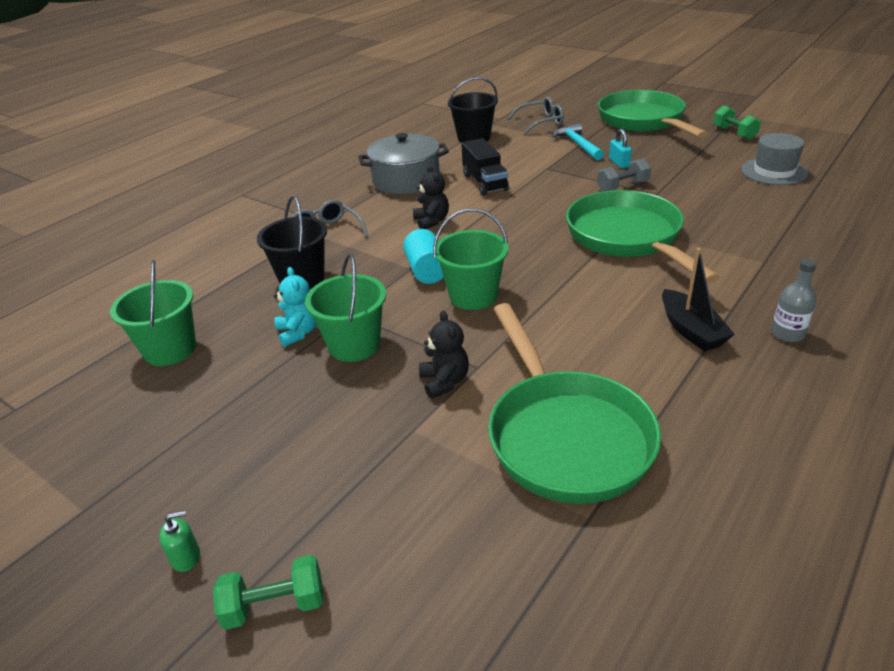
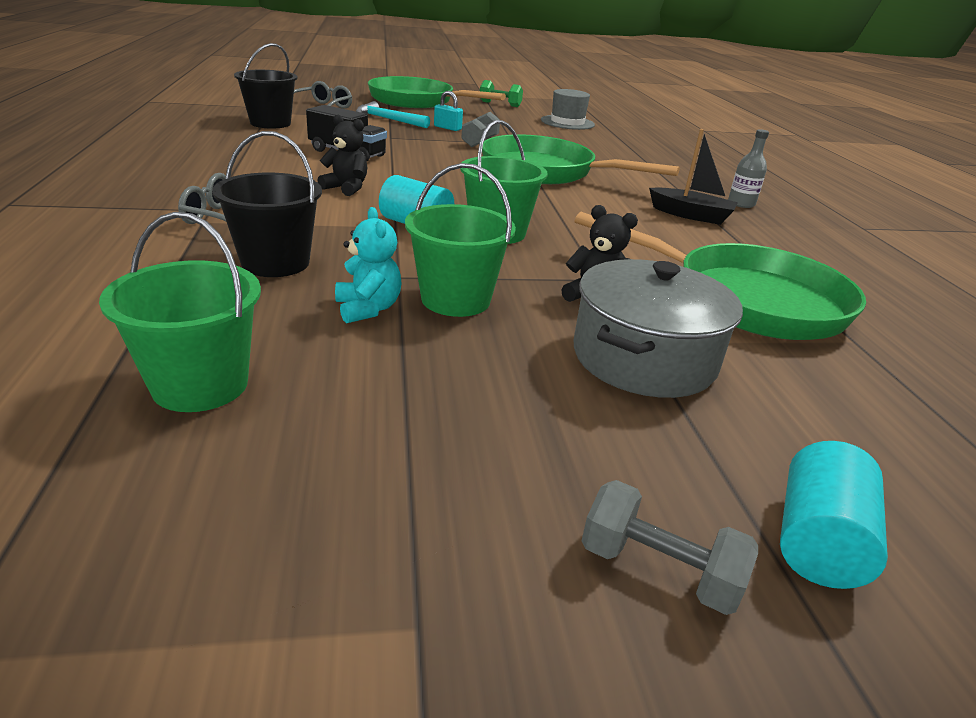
camera: 50 degrees left, 5 degrees down
(186, 557) = (658, 570): green soap dispenser -> grey dumbbell
(275, 605) = (817, 541): green dumbbell -> turquoise cylinder
(299, 332) = (368, 309): turquoise teddy bear -> turquoise teddy bear turned 45 degrees clockwise
(406, 180) = (251, 162): grey pot -> grey pot (644, 358)

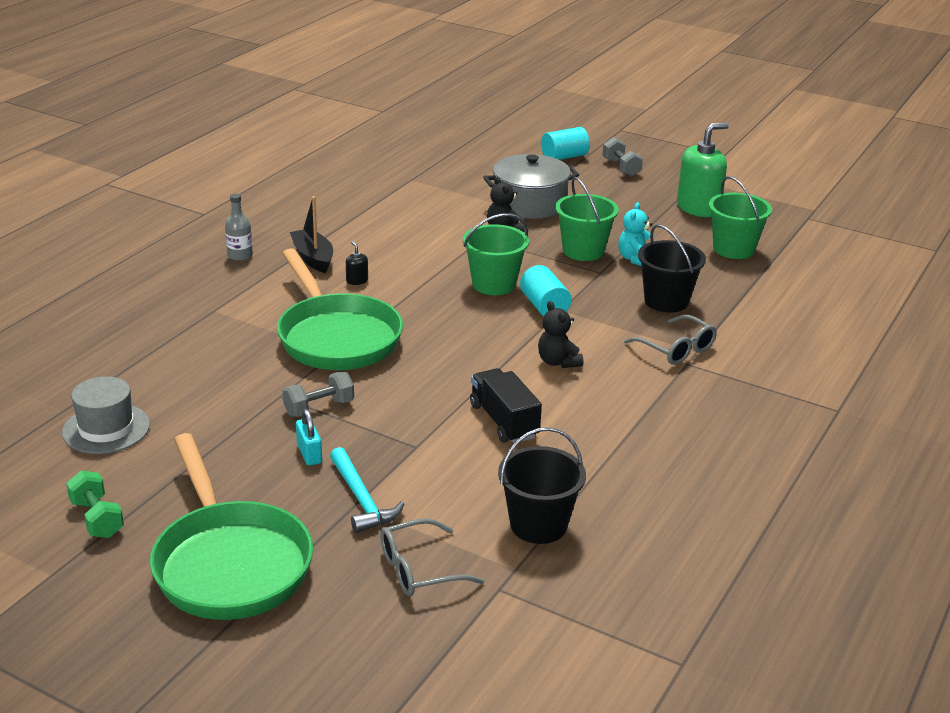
camera: 140 degrees left, 0 degrees up
(339, 484) = (698, 208): none -> green soap dispenser
(617, 207) = (357, 281): none -> black soap dispenser
(746, 300) = (420, 206): green pan -> none

